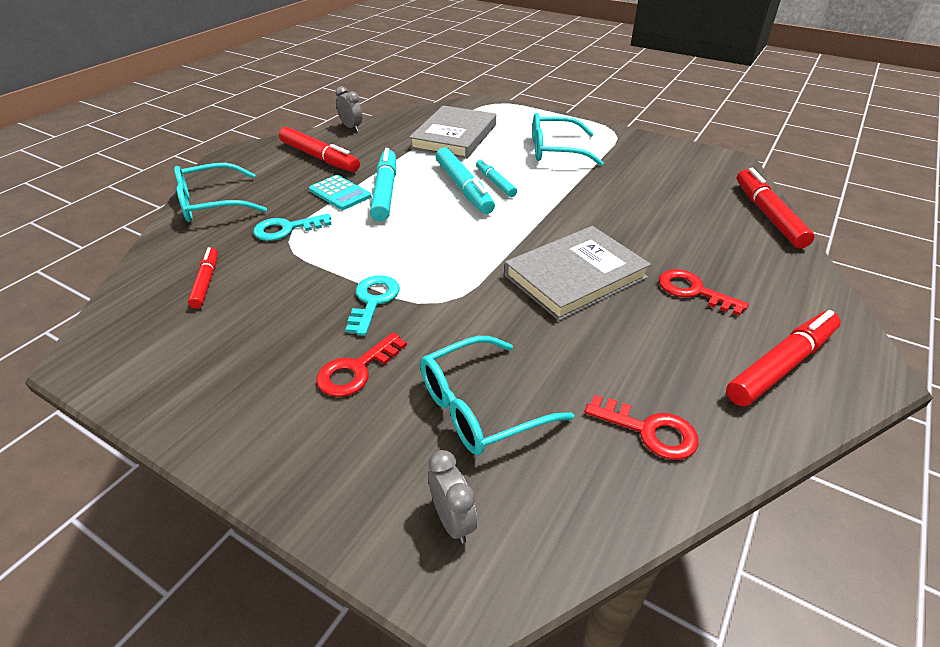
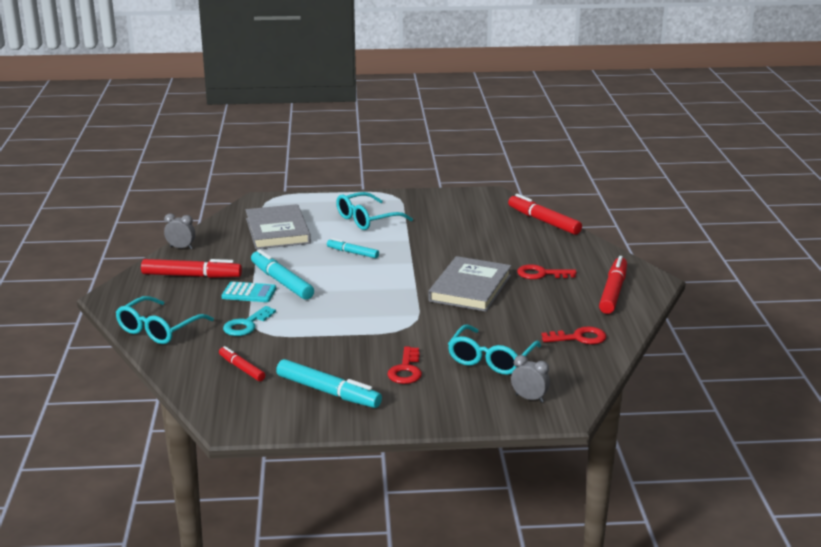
camera: 35 degrees left, 15 degrees down
(373, 301) = (368, 339): turquoise key -> none
(463, 188) = (335, 263): turquoise marker -> turquoise marker (328, 392)

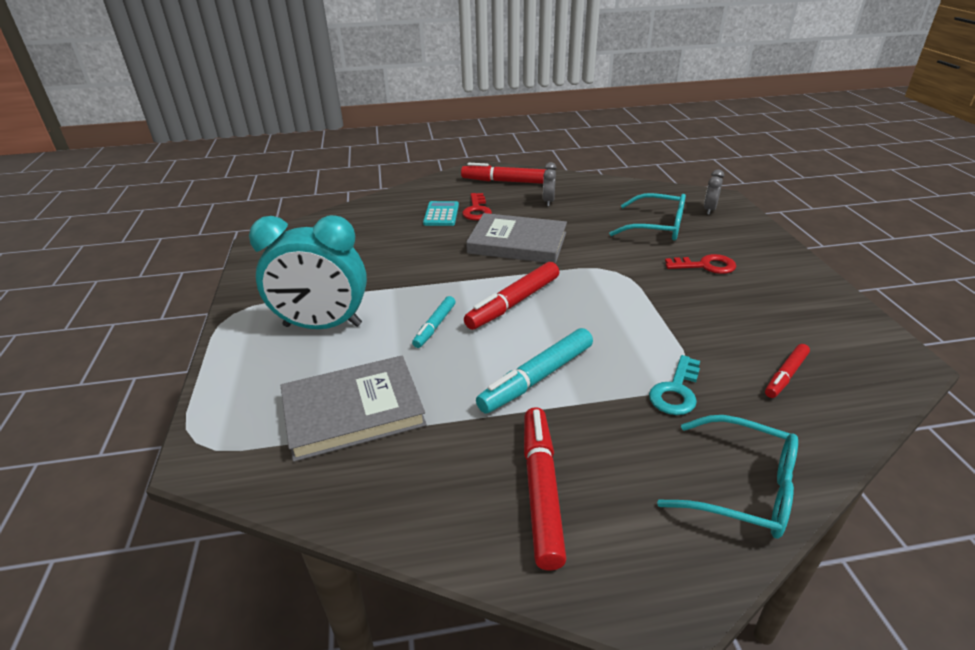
camera: 95 degrees left, 10 degrees up
(181, 248) = (423, 537): grey clock -> grey clock (548, 201)
(246, 325) = (676, 391): turquoise key -> turquoise key turned 90 degrees clockwise
(249, 293) = (581, 405): turquoise calculator -> turquoise calculator (441, 214)
(328, 392) = (783, 306): turquoise marker -> none
(367, 219) = (322, 325): turquoise glasses -> turquoise clock
(543, 221) = (349, 212): red marker -> red marker (513, 303)
(579, 338) = (596, 193): red key -> none

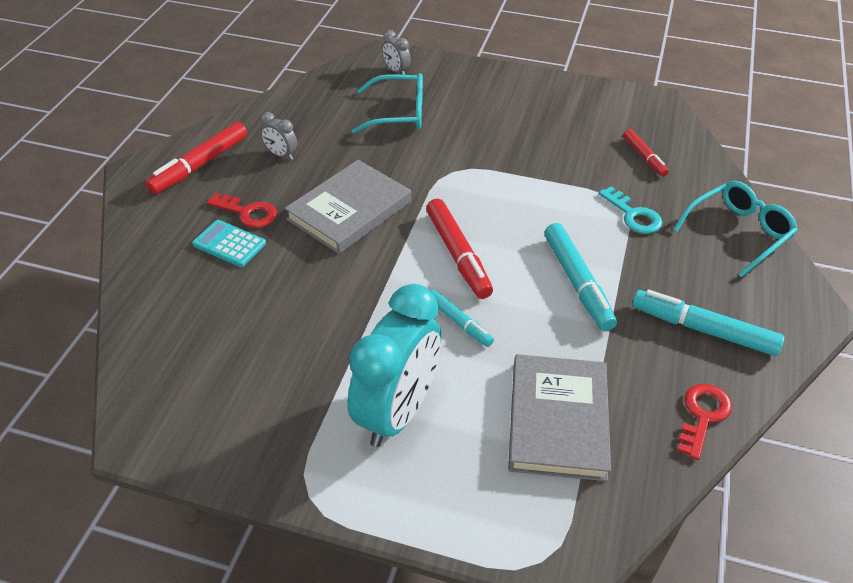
camera: 65 degrees left, 10 degrees up
(541, 490) = (703, 329): red marker -> turquoise marker
(656, 227) = (399, 113): turquoise glasses -> turquoise glasses turned 45 degrees clockwise
(706, 266) = (484, 120): red key -> red key (703, 415)

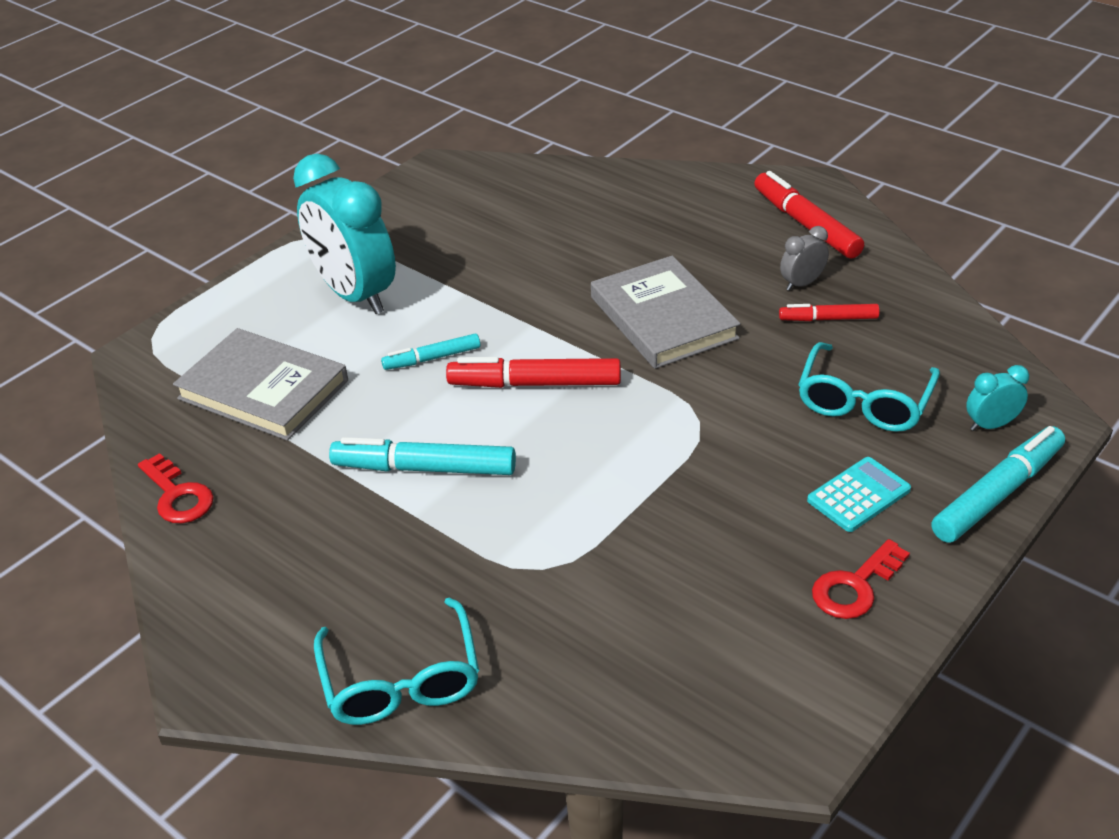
camera: 115 degrees right, 5 degrees down
(229, 244) = (651, 230): turquoise calculator -> turquoise calculator (858, 495)
(248, 213) = (697, 247): red key -> red key (855, 586)
(396, 71) = (991, 425): grey clock -> turquoise clock
(633, 215) = (508, 573): turquoise key -> none
(644, 157) = (634, 647): red marker -> red marker (828, 319)
(703, 329) = (276, 551): turquoise marker -> turquoise marker (998, 493)

